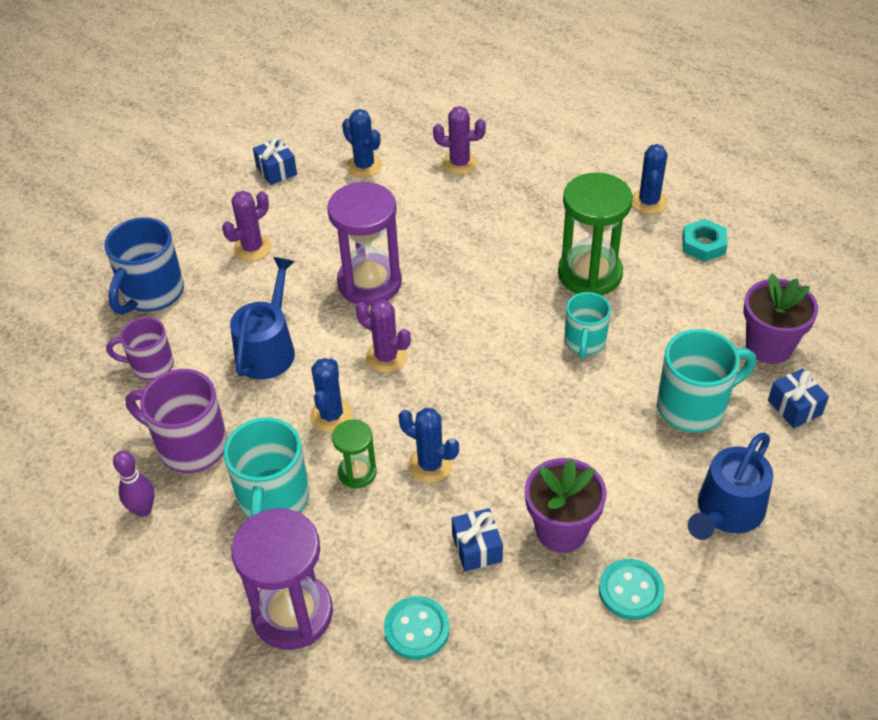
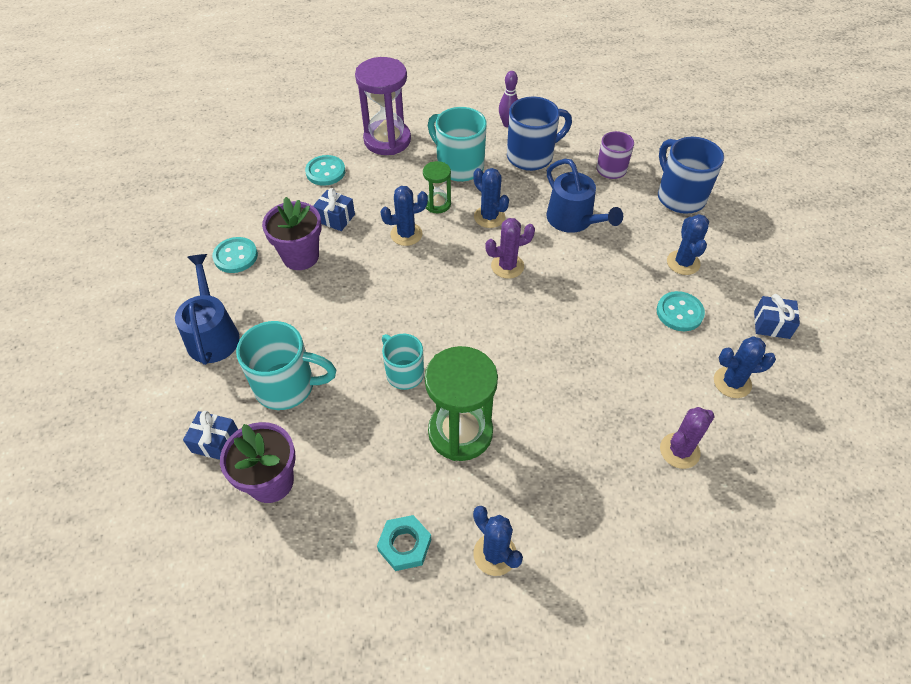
camera: 130 degrees right, 5 degrees up
(190, 446) = (531, 156): purple mug -> blue mug
(252, 248) = (683, 263): purple cactus -> blue cactus
(320, 222) = (679, 312): none -> turquoise button
(369, 283) = (585, 300): purple hourglass -> none
(694, 406) = (287, 386): turquoise mug -> turquoise mug turned 105 degrees counterclockwise

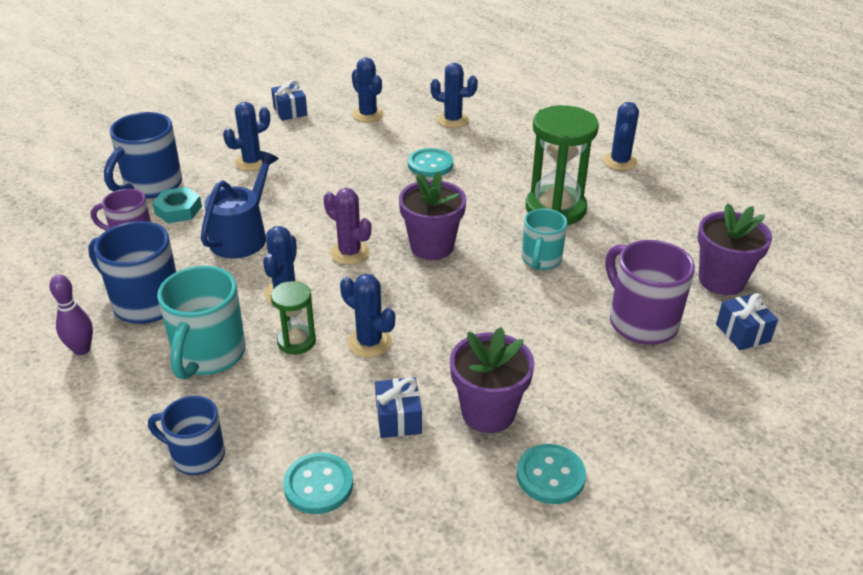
camera: 125 degrees left, 15 degrees down
(212, 335) = (663, 415): blue watering can -> none
(287, 386) = (640, 321): turquoise mug -> purple mug
(387, 140) = (196, 455): purple hourglass -> blue mug
(404, 545) = (667, 197): turquoise nut -> turquoise nut (178, 210)
(476, 315) = (432, 246): none -> purple flower pot
(679, 312) = (317, 150): turquoise button -> turquoise button (430, 165)
(679, 451) = (452, 120): purple cactus -> blue cactus

